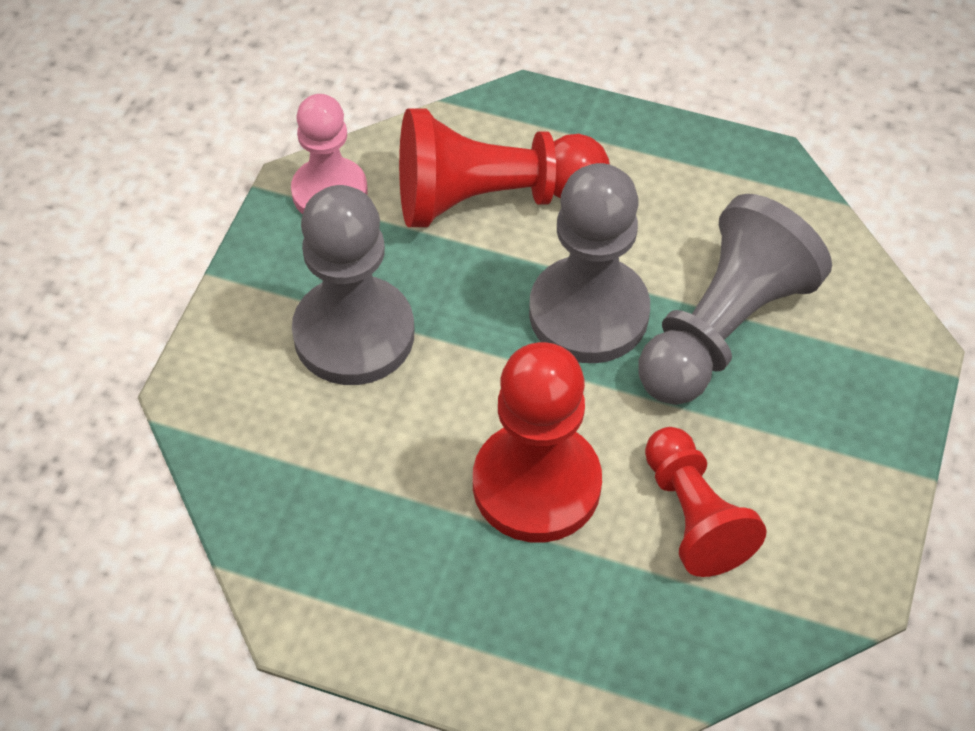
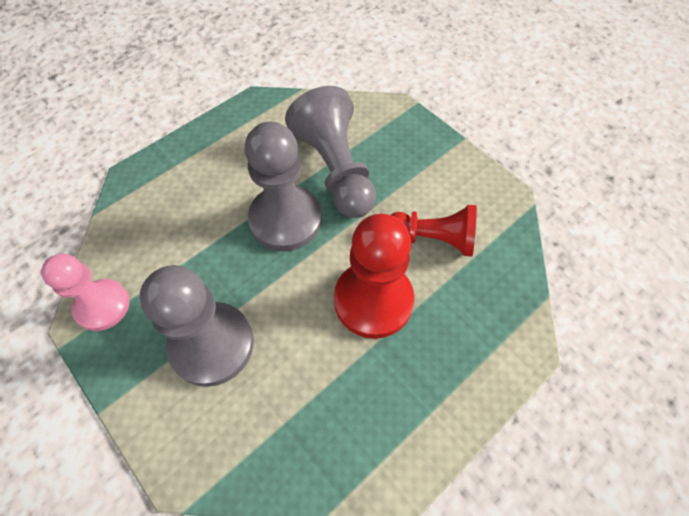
camera: 60 degrees left, 5 degrees up
(490, 198) = (178, 225): red pawn -> none

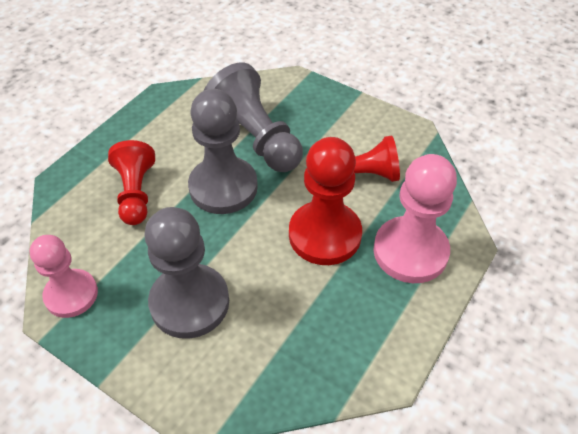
camera: 15 degrees left, 10 degrees down
(197, 207) = (136, 193): none -> red pawn
(460, 343) = (410, 251): none -> pink pawn

